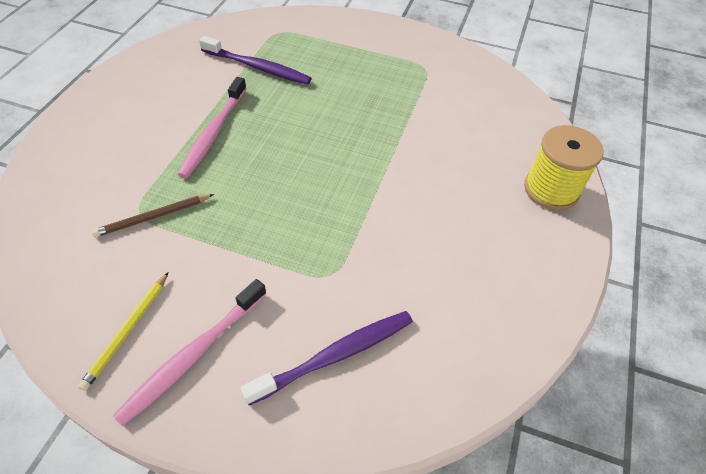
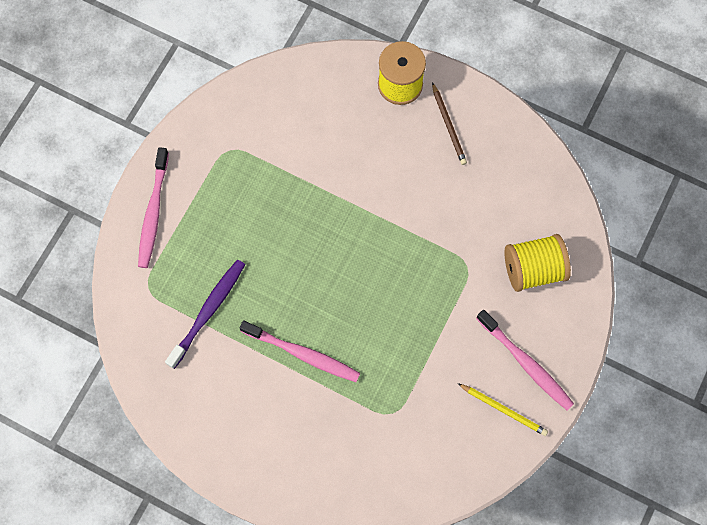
camera: 80 degrees left, 20 degrees up
(153, 217) = (399, 400): brown pencil -> brown pencil (448, 125)
(335, 355) = (533, 269): purple toothbrush -> yellow spool
(350, 29) = (153, 212): none -> pink toothbrush

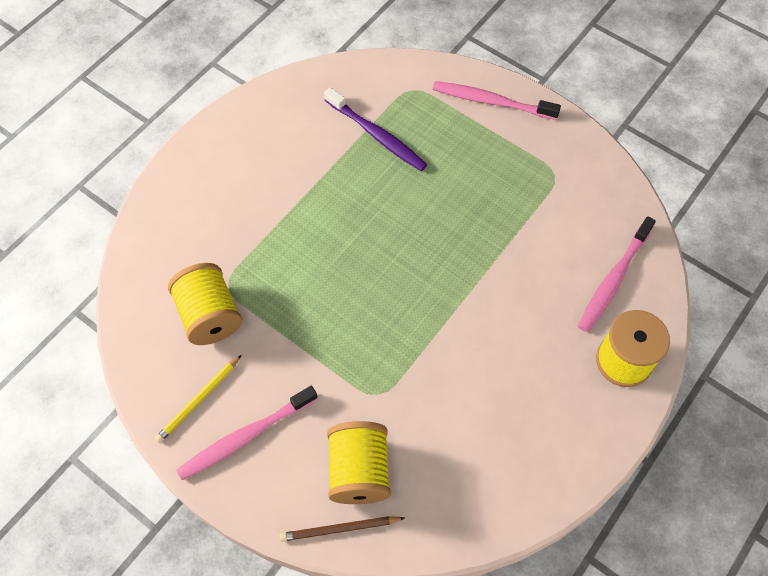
camera: 100 degrees right, 10 degrees down
(303, 354) = (313, 211): pink toothbrush -> pink toothbrush (613, 279)
(425, 421) = (209, 315): none -> yellow spool
(448, 125) = (563, 408): brown pencil -> brown pencil (340, 529)

